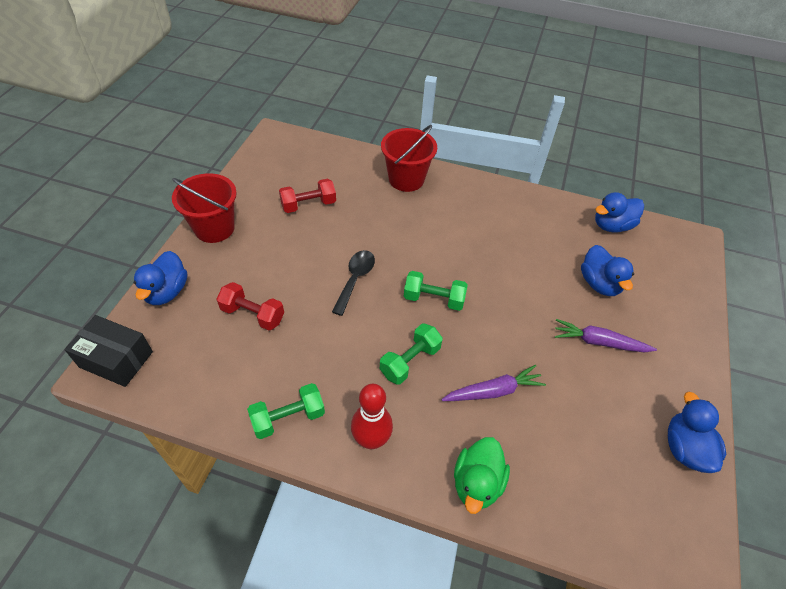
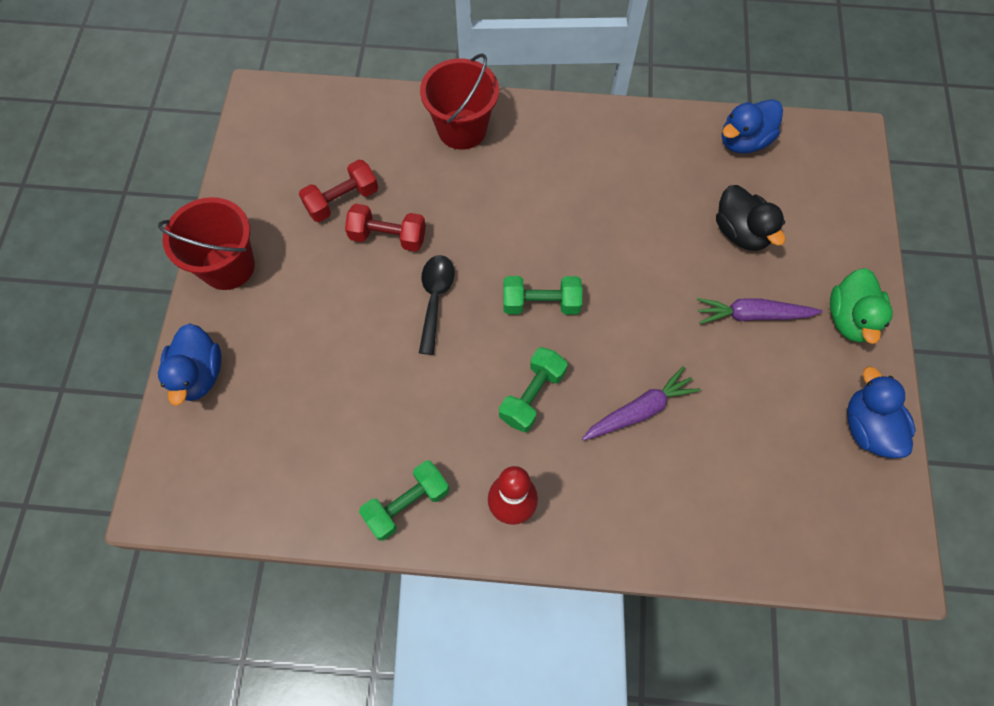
camera: 10 degrees left, 15 degrees up
(116, 359) = (171, 482): black box -> none
(253, 314) = (320, 379): red dumbbell -> red dumbbell (388, 236)
(477, 483) = (643, 528): green duck -> green duck (849, 318)
(599, 284) = (741, 232): blue duck -> black duck

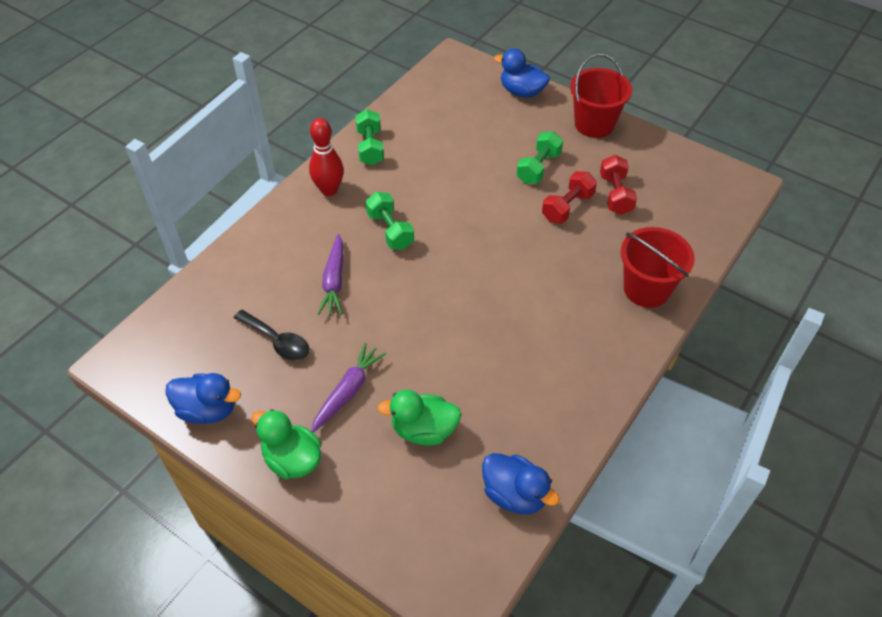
camera: 120 degrees right, 15 degrees down
(435, 298) = (499, 212): black spoon -> black spoon (277, 341)
(541, 303) = (454, 266): green dumbbell -> green dumbbell (538, 168)
(741, 232) = (423, 430): black duck -> green duck
(744, 141) = (514, 494): blue duck -> blue duck turned 135 degrees clockwise

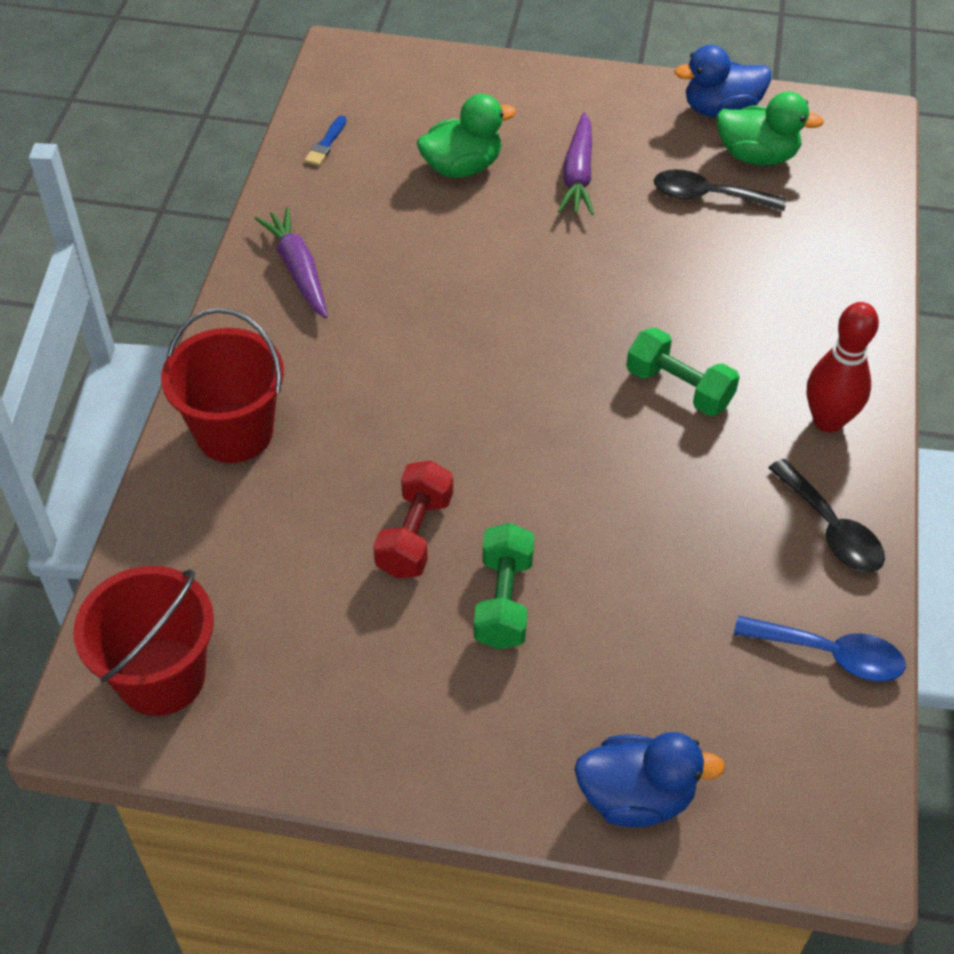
camera: 155 degrees right, 0 degrees up
(292, 459) = (589, 100): green duck -> green duck (757, 156)
(334, 281) = (700, 288): purple carrot -> purple carrot (298, 270)
(370, 147) = (831, 529): green dumbbell -> black spoon
(411, 107) = (830, 654): none -> blue spoon
(514, 494) = (326, 144): blue duck -> blue brush
(594, 124) = (439, 760): red bucket -> red bucket (161, 677)
(615, 194) = (338, 593): red dumbbell -> none

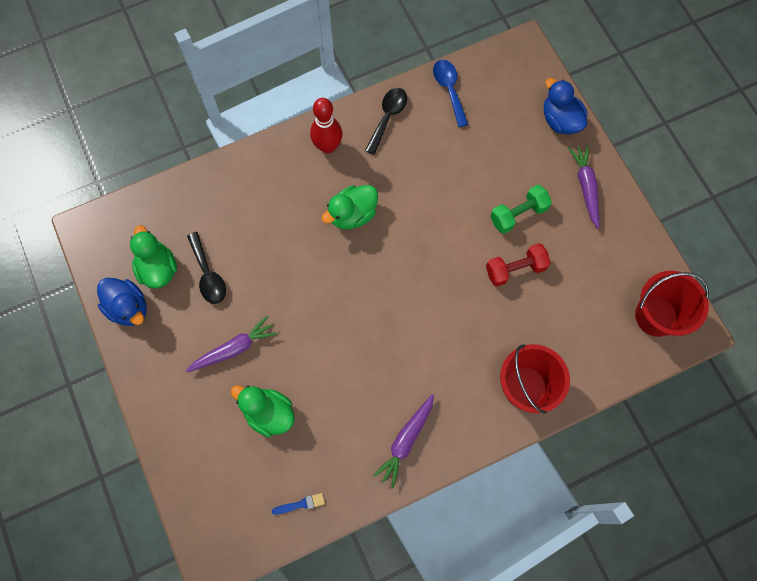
camera: 125 degrees left, 20 degrees up
(469, 740) = (585, 187): none -> purple carrot
(679, 388) = (352, 214): green dumbbell -> green duck

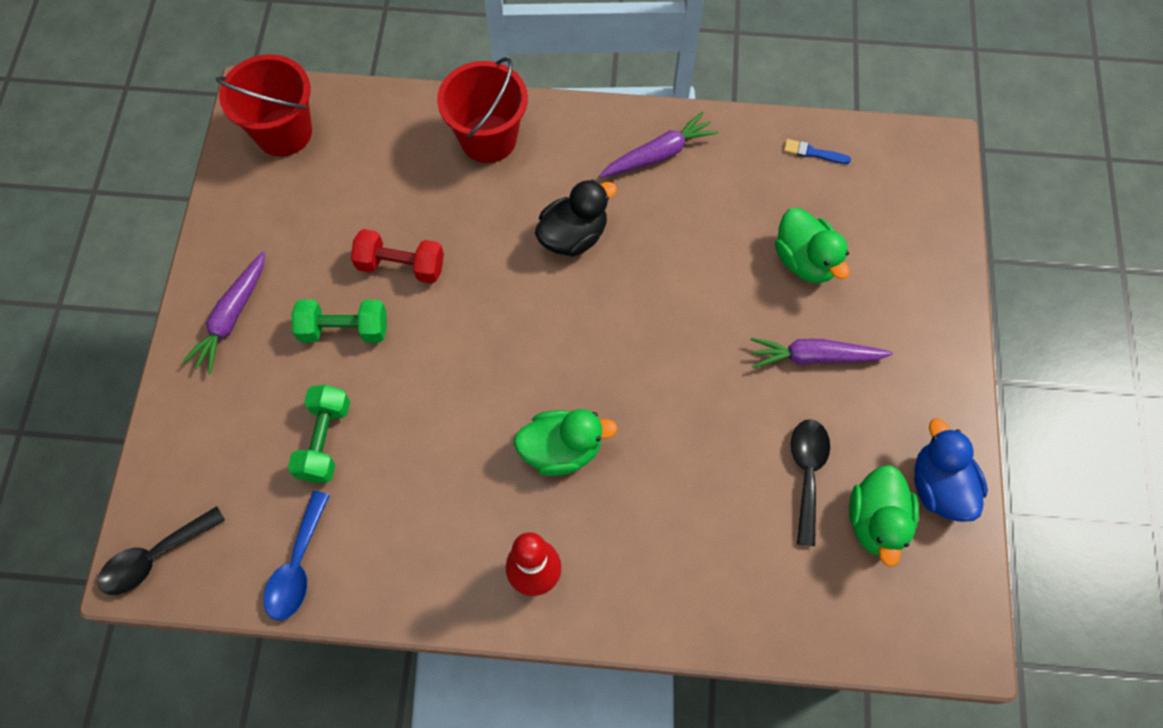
camera: 150 degrees left, 5 degrees down
(388, 117) = (418, 573): black spoon -> black spoon (155, 557)
(425, 347) = (573, 236): none -> black duck
(482, 152) = (324, 440): none -> green dumbbell
(560, 120) = (184, 425): blue duck -> none

